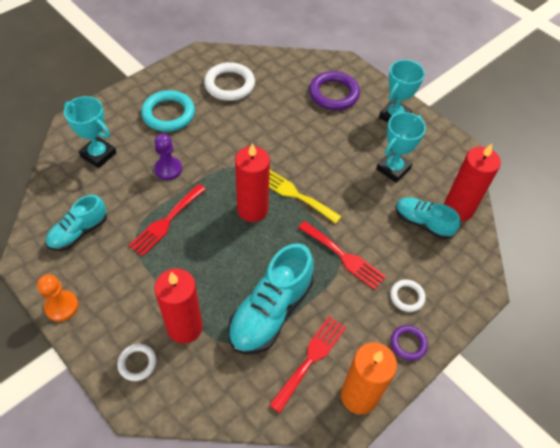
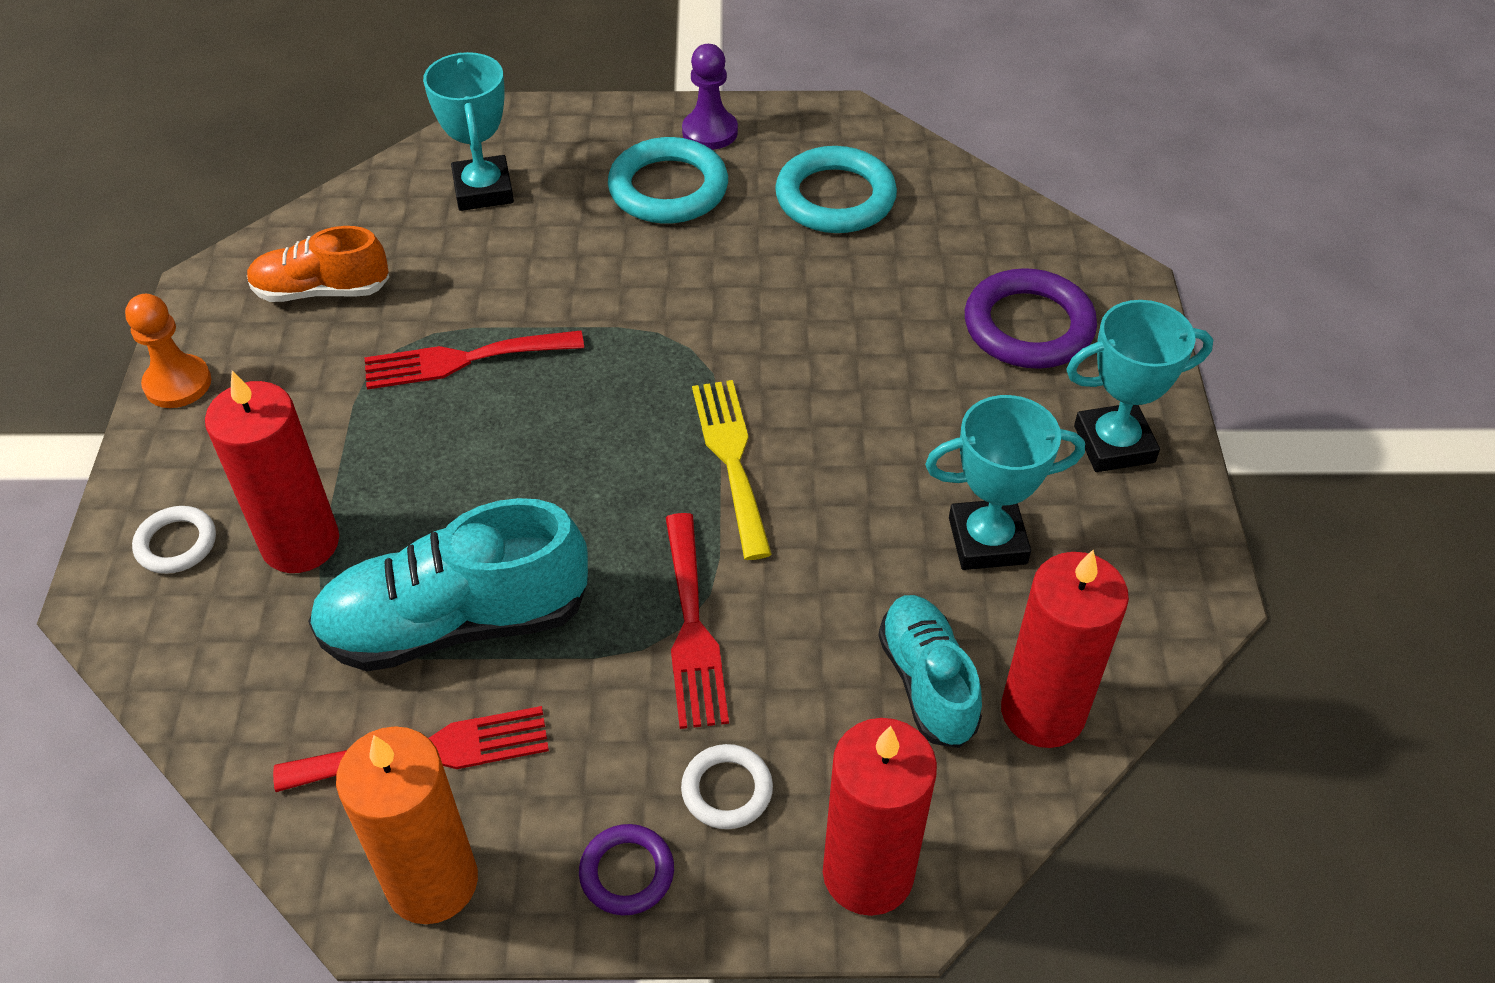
camera: 45 degrees right, 5 degrees down
(79, 232) = (322, 291): turquoise shoe -> orange shoe
(168, 169) = (563, 278): purple pawn -> purple pawn (710, 132)
(229, 85) = (835, 198): white ring -> turquoise ring
(252, 209) = (625, 434): red candle -> red candle (868, 873)

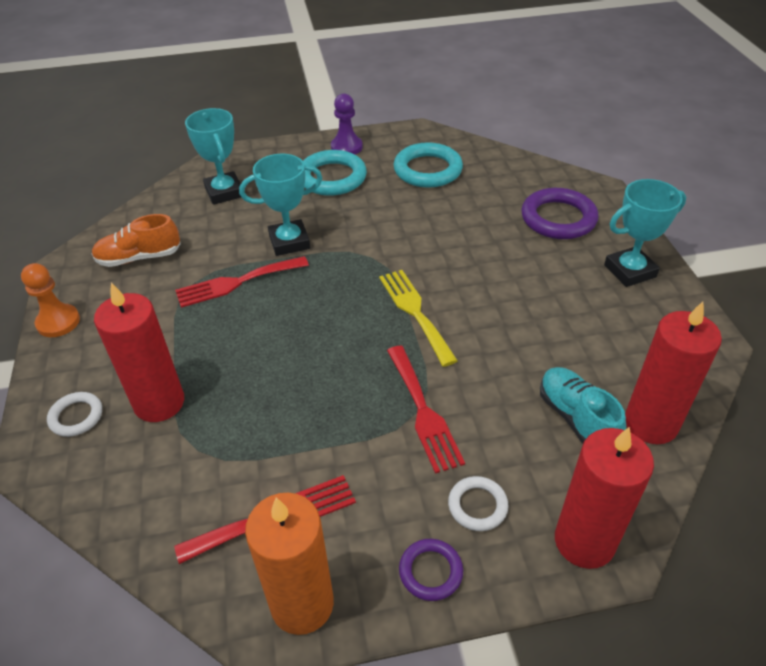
camera: 10 degrees left, 5 degrees down
(456, 622) = (273, 434): turquoise shoe -> none
(987, 541) = (580, 333): turquoise trophy -> turquoise trophy (289, 242)

